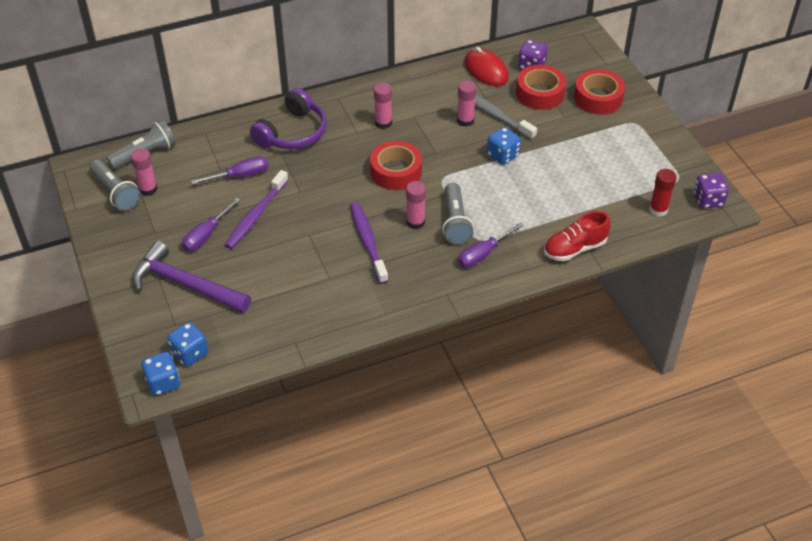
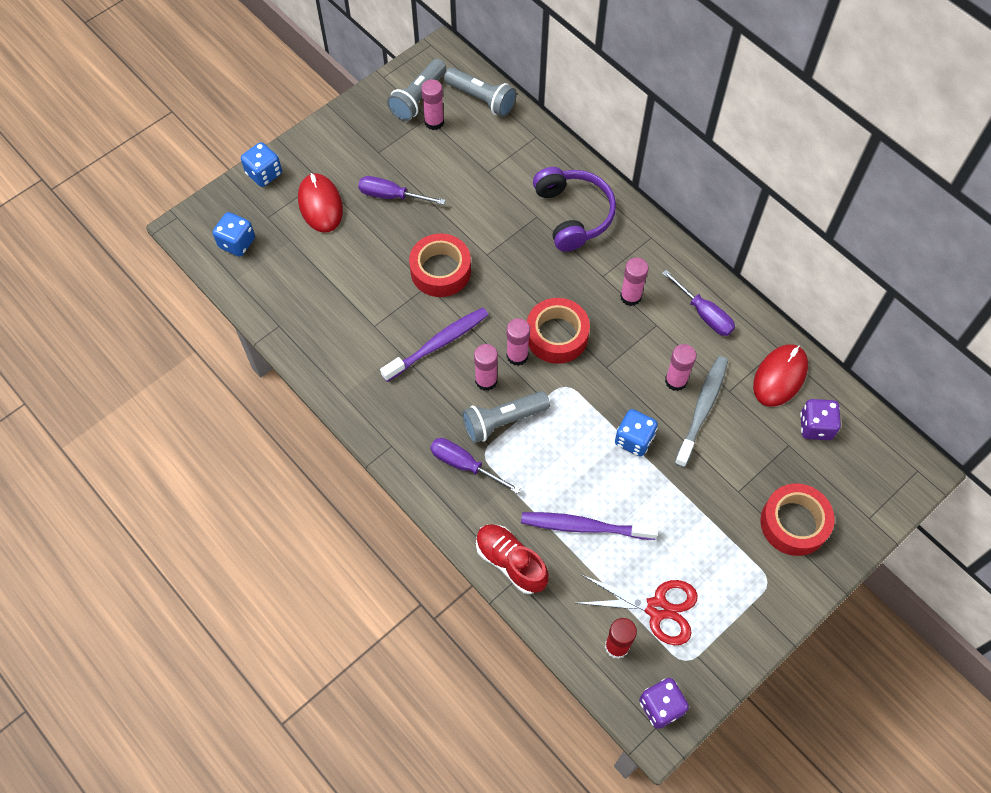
camera: 70 degrees right, 15 degrees up
(163, 382) = (196, 236): blue dice -> blue dice (264, 174)
(185, 284) = (320, 205): purple hammer -> red mouse
(240, 175) = (486, 192): purple screwdriver -> purple screwdriver (704, 314)
(256, 215) = (435, 228): purple toothbrush -> purple toothbrush (584, 527)
(292, 132) = (573, 214): purple headphones -> purple headphones turned 120 degrees counterclockwise
(402, 198) = (517, 356): none -> pink glue stick
(540, 93) = (767, 451): red tape -> red tape (440, 271)
(637, 181) = (657, 609): none -> red scissors

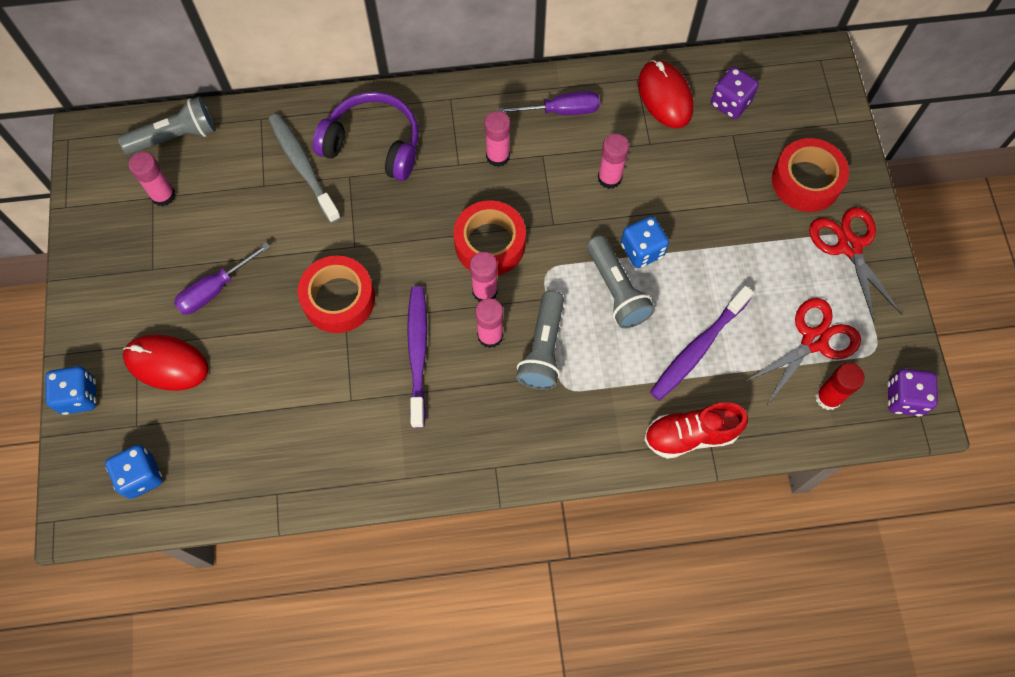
camera: 55 degrees left, 5 degrees up
(418, 98) = (122, 192): grey flashlight -> grey flashlight (616, 290)
(464, 465) = (564, 412): purple screwdriver -> none
(702, 409) = (652, 176): grey toothbrush -> grey toothbrush (303, 167)
(762, 589) = (849, 246): none -> red scissors

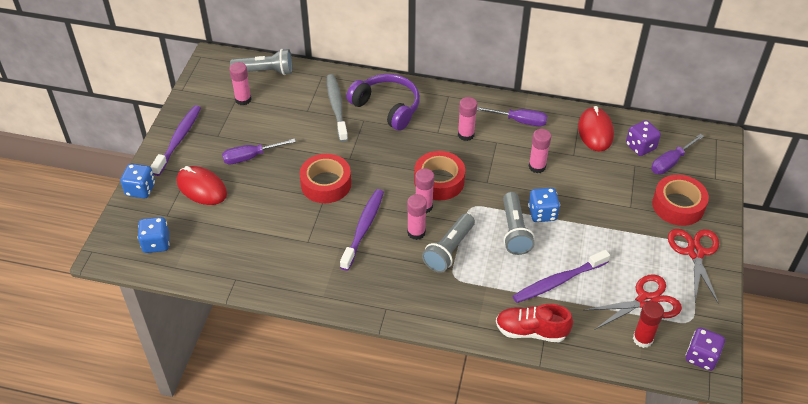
camera: 20 degrees right, 20 degrees down
(98, 294) = (178, 139): none -> purple toothbrush
(776, 115) = (671, 162): none -> purple screwdriver

